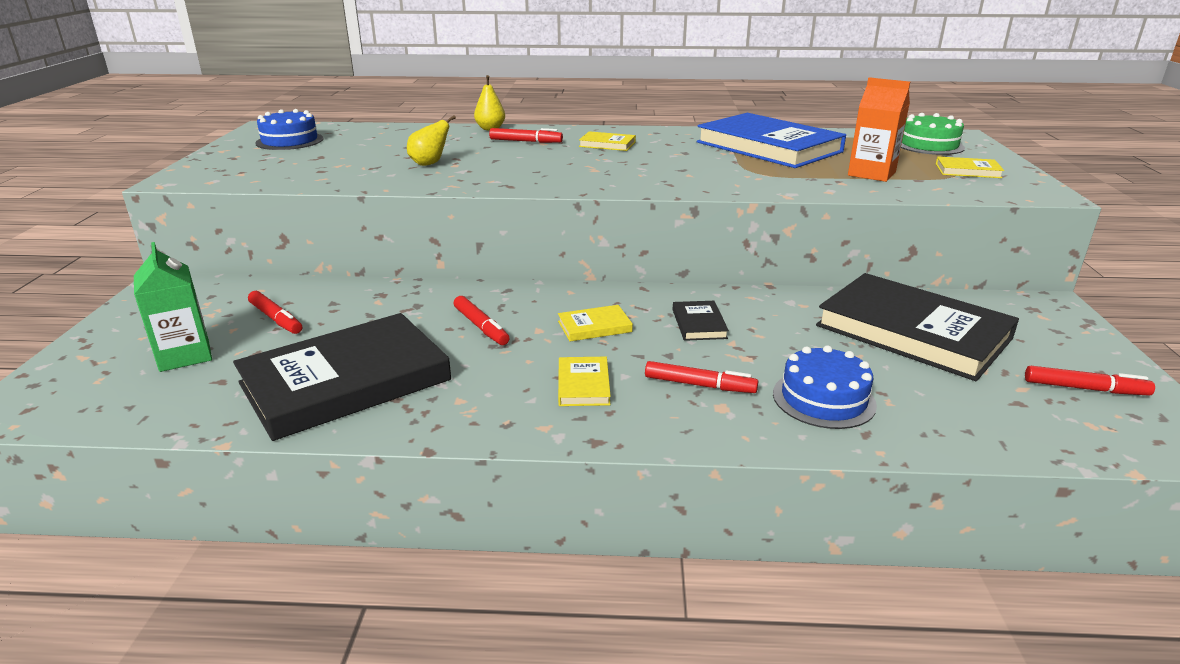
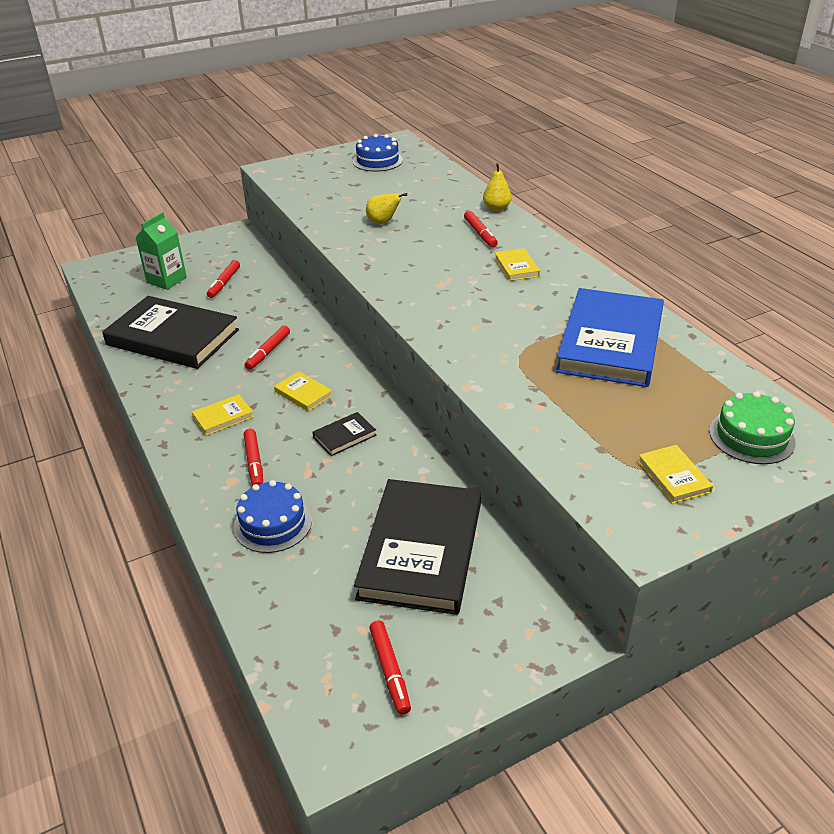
camera: 60 degrees right, 10 degrees up
(871, 174) = (588, 417): orange carton -> none

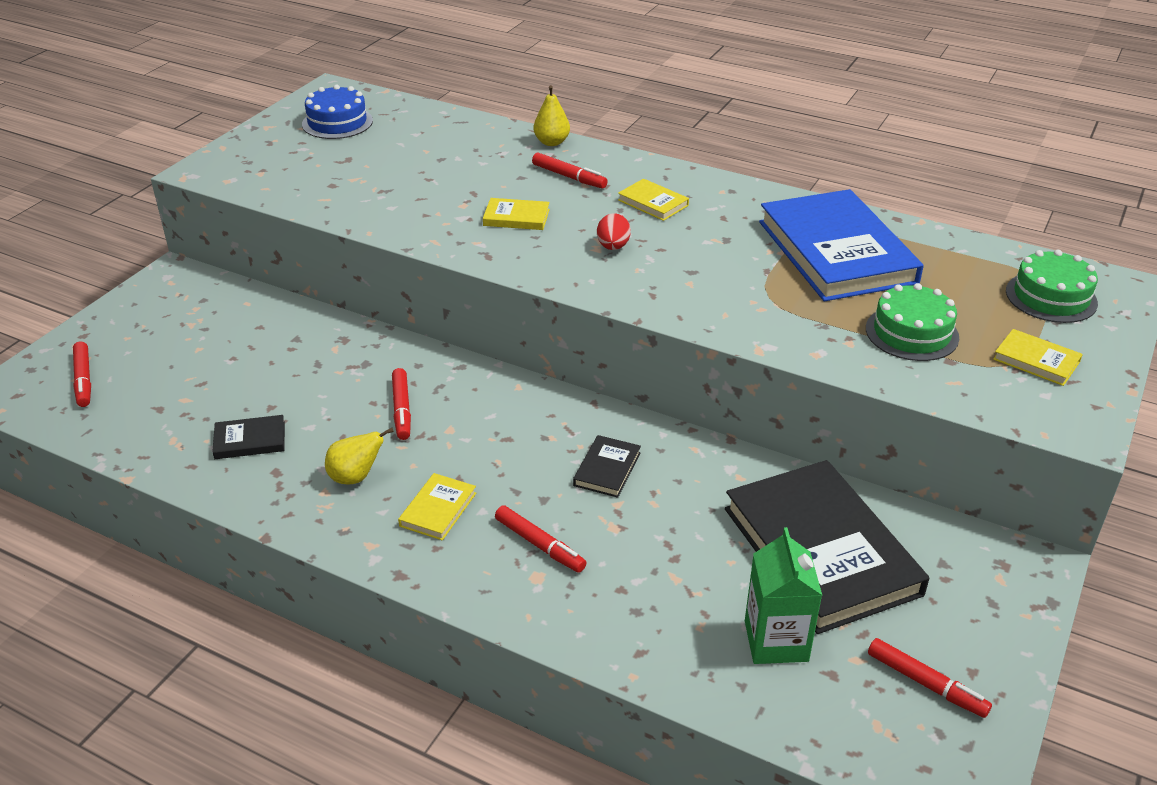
camera: 35 degrees left, 0 degrees up
(166, 280) = (147, 370): green carton -> green carton (776, 641)
(173, 337) = (250, 440): black book -> black book, size x0.42
(224, 283) = (238, 346): red marker -> red marker (83, 380)
(272, 523) = (640, 601): blue cake -> none
(303, 394) = (504, 441): yellow book -> yellow book (516, 217)
(383, 222) = (440, 197): yellow pear -> yellow pear (356, 477)
(453, 287) = (613, 247): none -> red egg
(595, 418) = (911, 333): none -> green cake

